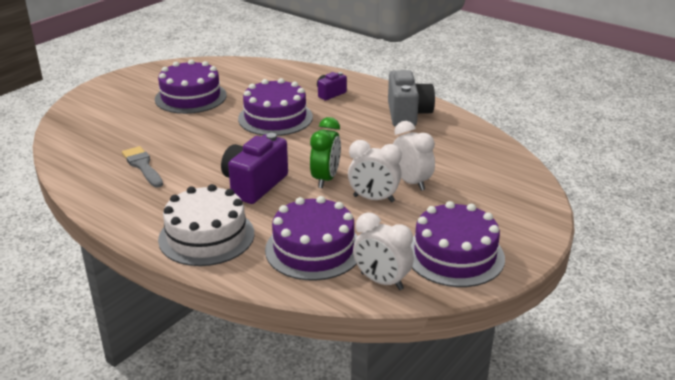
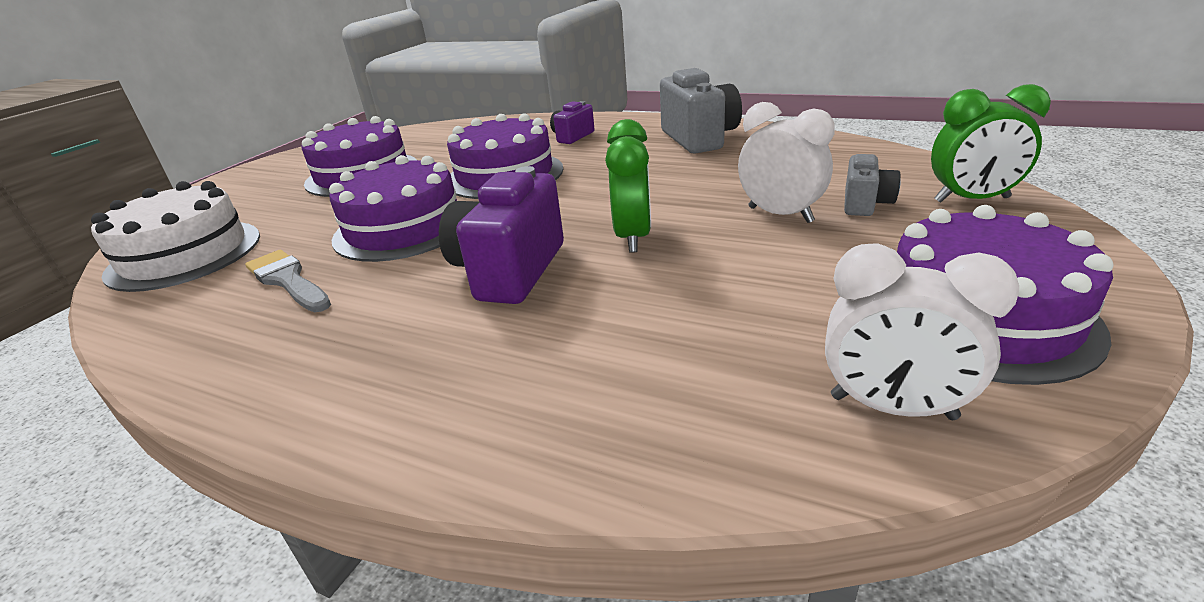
camera: 10 degrees left, 0 degrees up
(206, 236) = (444, 389): white cake -> white cake (185, 254)
(313, 249) = (691, 366): purple cake -> purple cake (403, 227)
(373, 199) = (738, 251): white clock -> none
(462, 185) = (865, 204): none -> grey camera
(520, 196) = (971, 200): none -> green clock

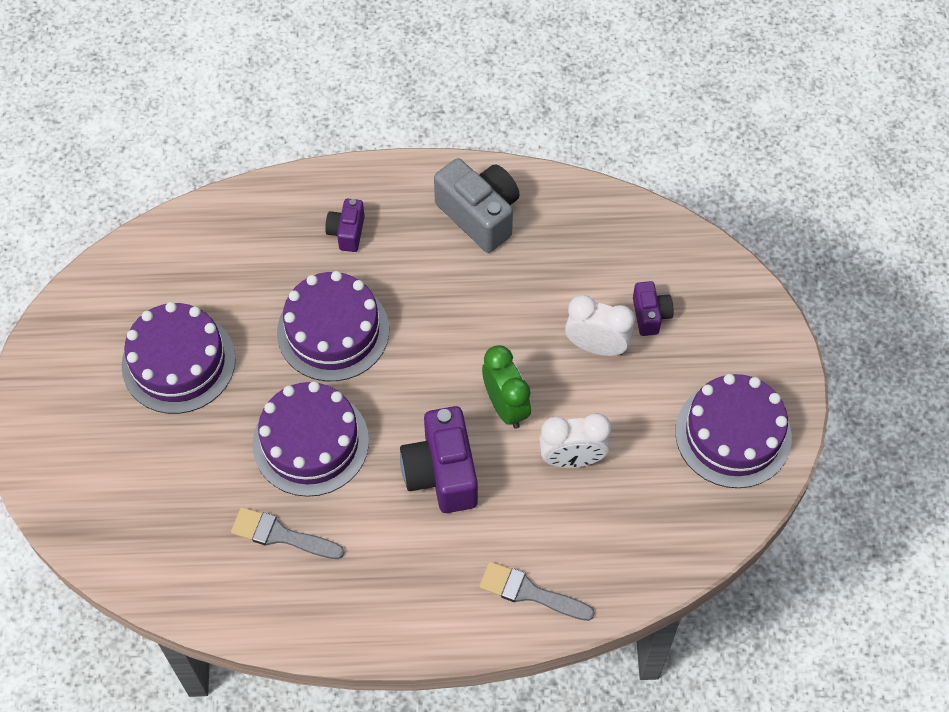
camera: 30 degrees left, 30 degrees up
(185, 254) = (147, 534): white cake -> none
(511, 415) = (529, 592): none -> grey brush
(865, 204) = (650, 315): grey camera -> purple camera
(892, 407) = (702, 522): white clock -> white clock (572, 459)
(971, 200) = (717, 292): green clock -> none

